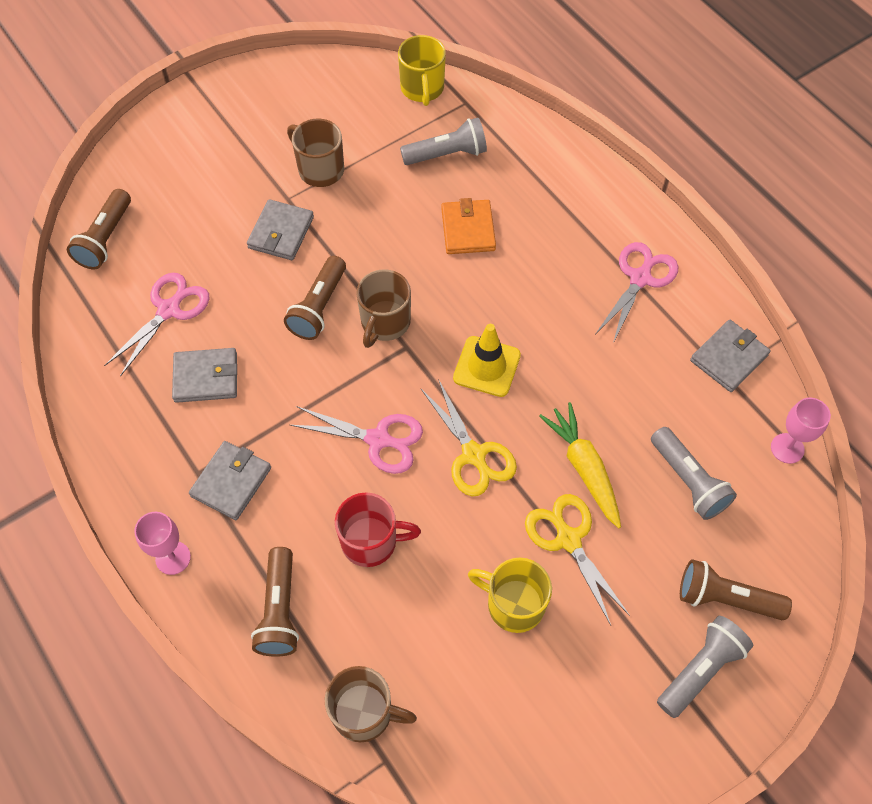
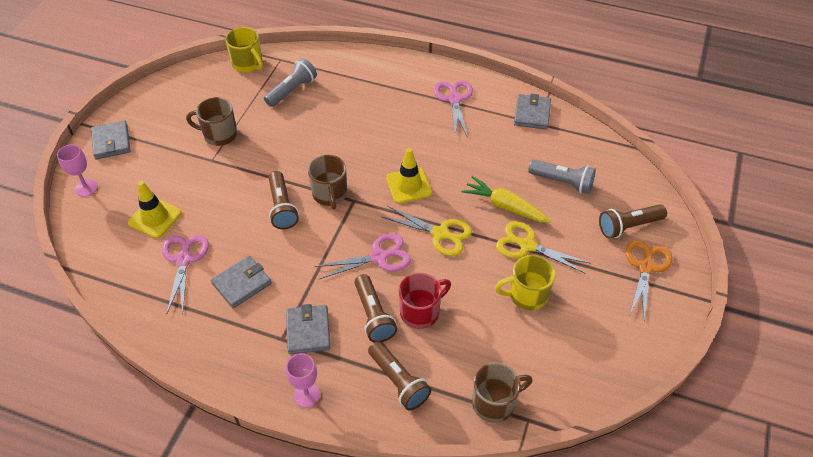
camera: 35 degrees left, 10 degrees down
(106, 239) = (104, 243): brown flashlight -> brown flashlight (373, 315)
(176, 238) = (155, 218): none -> yellow traffic cone
(281, 232) = (223, 180): grey wallet -> grey wallet (111, 142)
(468, 229) = (338, 122): orange wallet -> none
(700, 669) = (646, 267): grey flashlight -> orange scissors
(787, 448) = (596, 140): pink goblet -> pink goblet (86, 188)

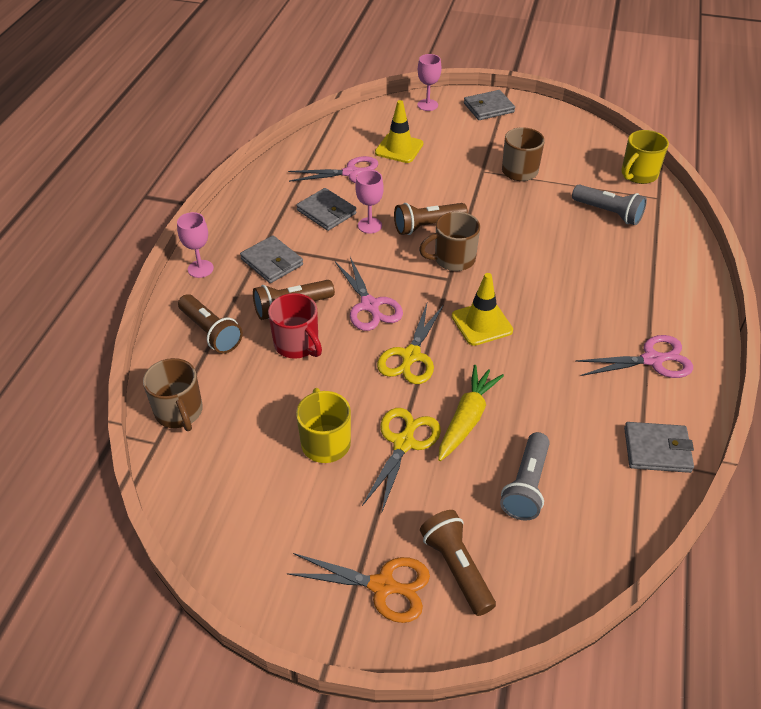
camera: 85 degrees right, 5 degrees down
(271, 250) = (369, 225): none -> pink goblet
(308, 331) = (272, 262): grey wallet -> grey wallet turned 60 degrees clockwise
(398, 381) = (211, 332): brown flashlight -> brown flashlight turned 90 degrees counterclockwise

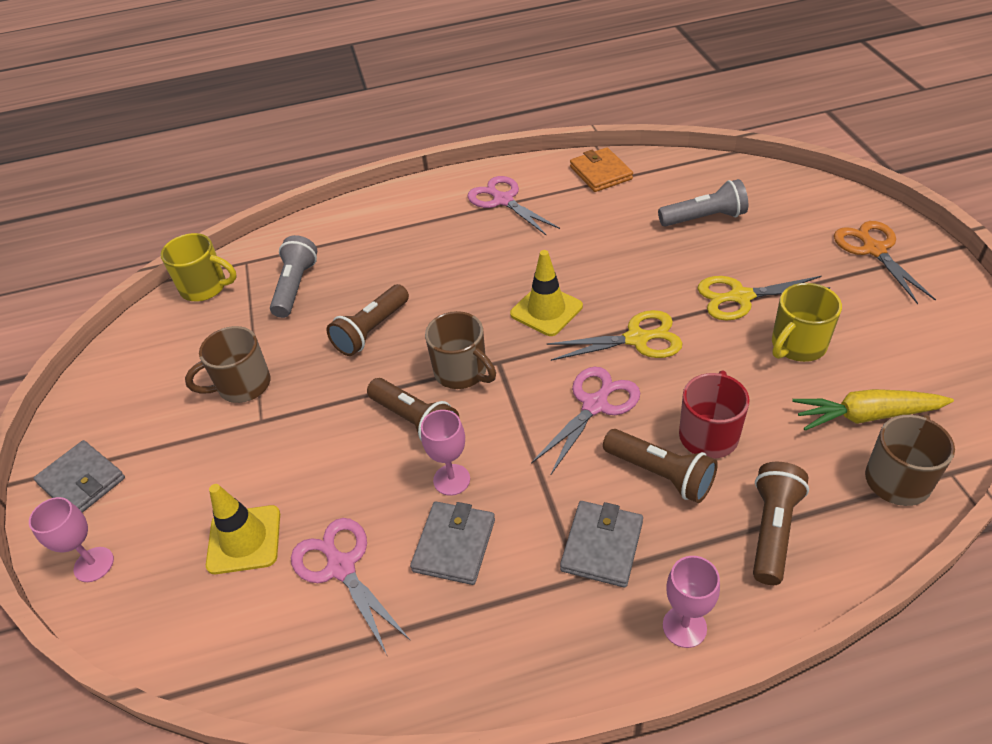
camera: 115 degrees left, 0 degrees up
(456, 568) = (813, 223): brown flashlight -> brown flashlight (371, 330)
(467, 419) = (673, 272): yellow carrot -> yellow carrot (866, 416)
(657, 449) = (600, 173): grey wallet -> orange wallet

